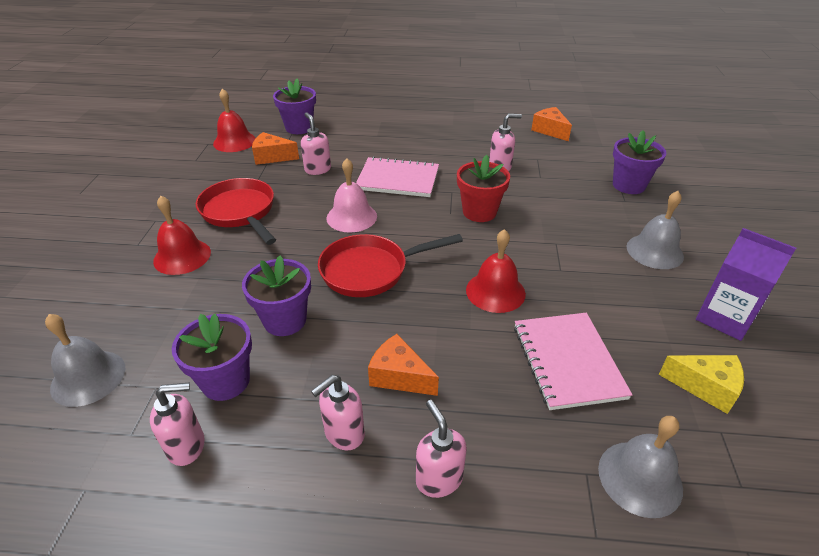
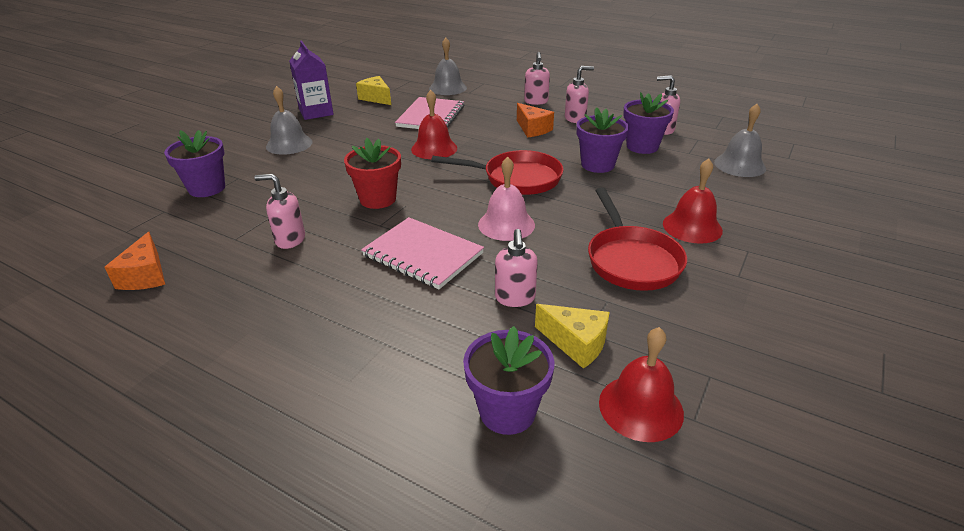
camera: 155 degrees left, 5 degrees down
(272, 157) = (576, 343): orange cheese -> yellow cheese

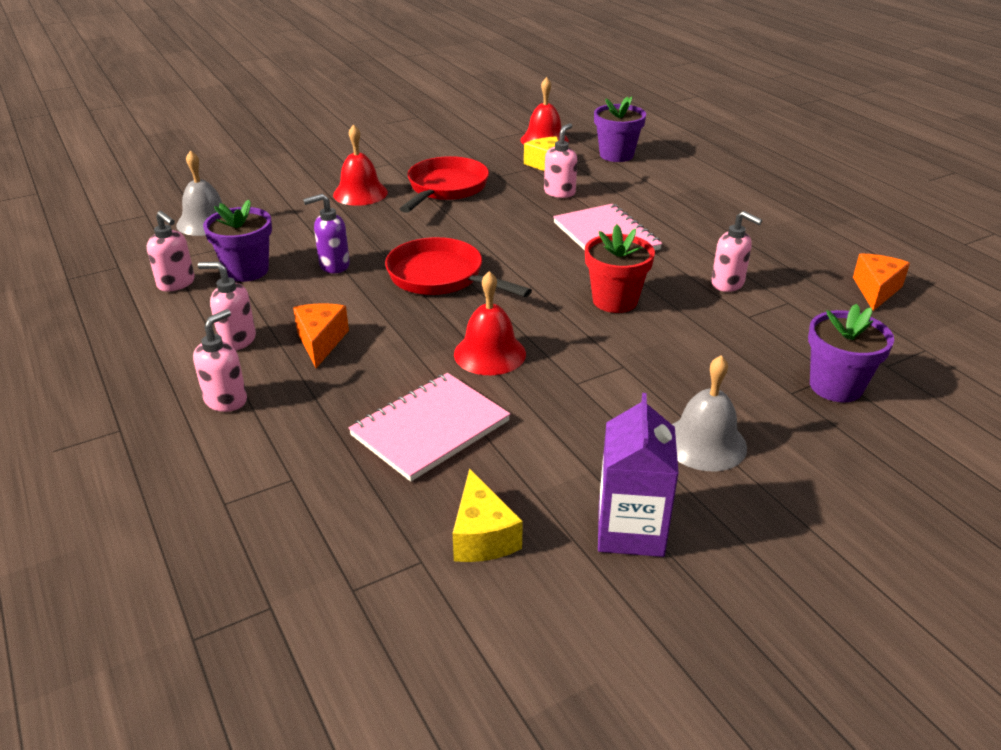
camera: 150 degrees left, 0 degrees up
(448, 88) = (310, 514): grey bell -> none
(506, 224) = (508, 238): pink bell -> none
(597, 165) = (334, 265): purple flower pot -> purple soap dispenser

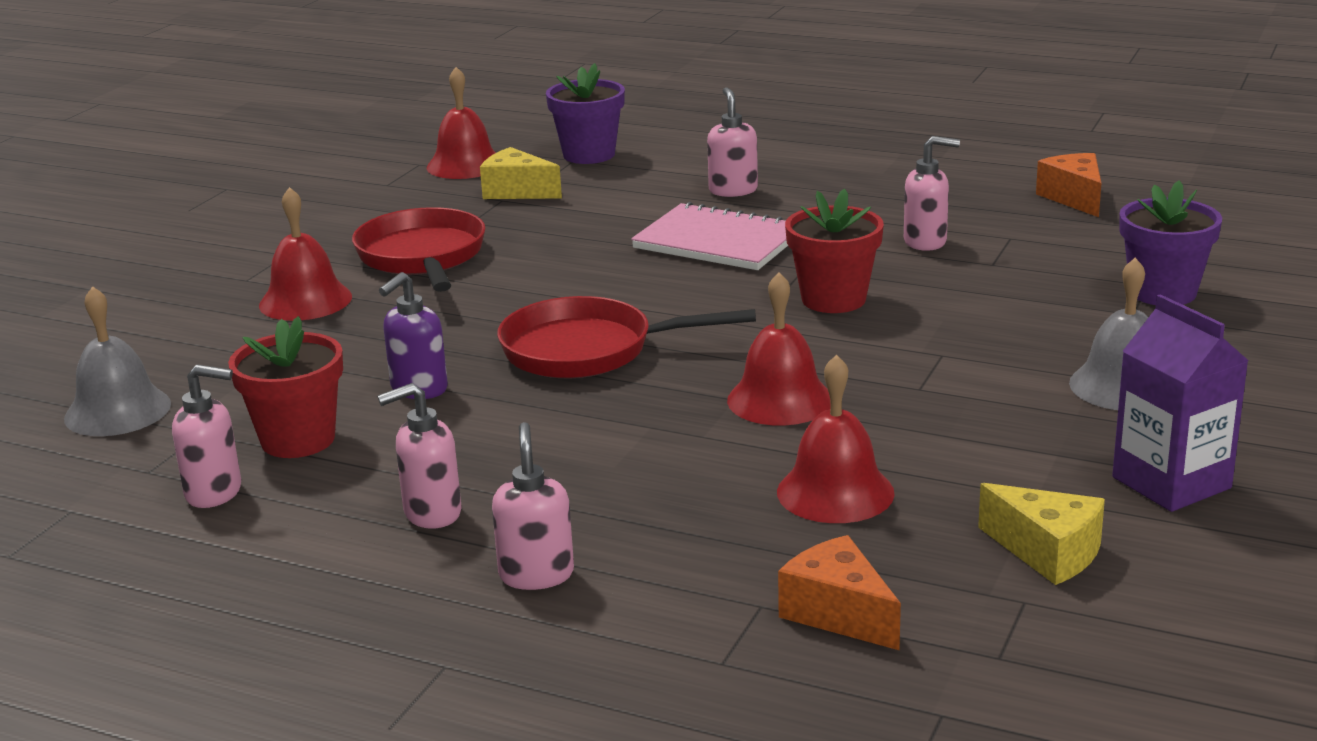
camera: 35 degrees left, 10 degrees down
(247, 270) = (298, 440): purple flower pot -> red flower pot
(320, 342) = (551, 470): orange cheese -> orange cheese (838, 613)
(430, 428) = (835, 492): pink notebook -> red bell
(559, 192) = (585, 215): pink soap dispenser -> pink soap dispenser (733, 190)

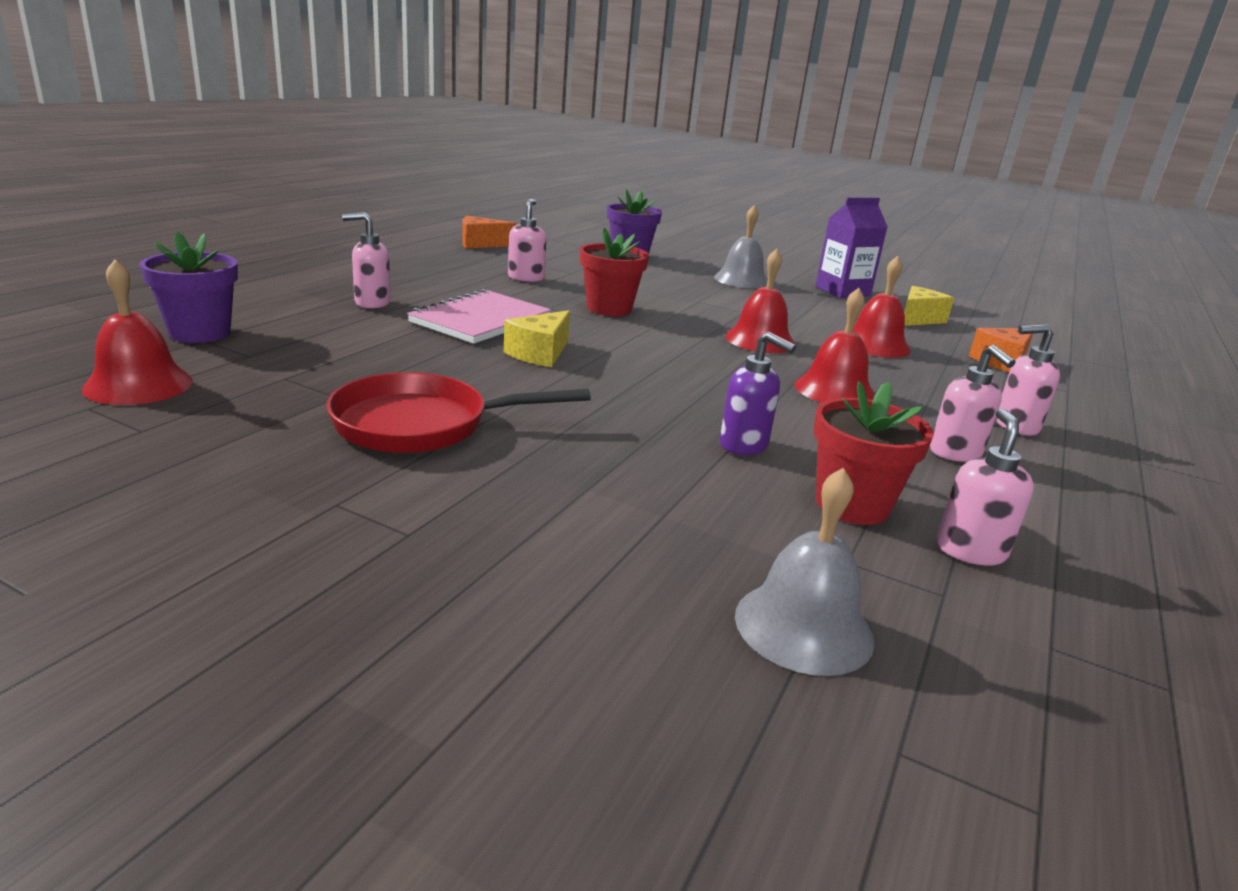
camera: 90 degrees left, 0 degrees up
(305, 301) = (507, 493): red bell -> red bell (834, 390)
(517, 191) = (269, 369): yellow cheese -> yellow cheese (540, 354)
(588, 350) = (675, 380): red pan -> none

